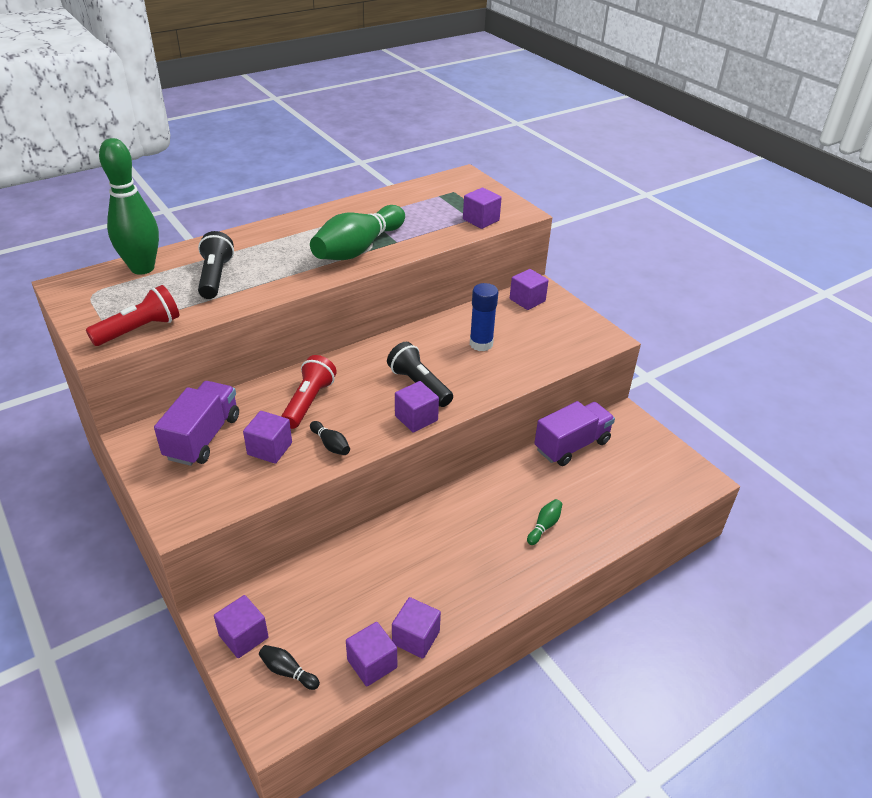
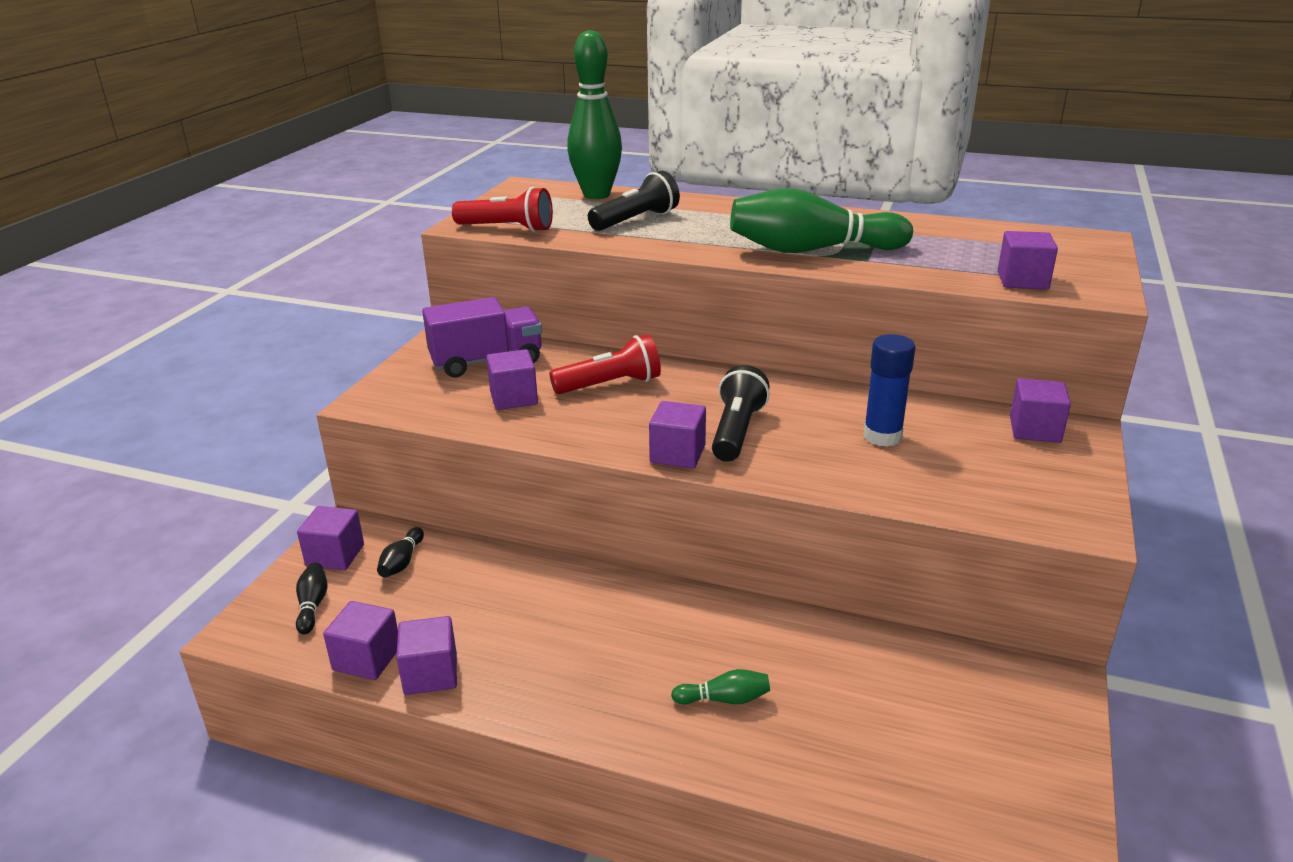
camera: 55 degrees right, 10 degrees down
(330, 445) = (563, 425): black bowling pin -> black bowling pin (402, 562)
(572, 445) = (911, 654): purple truck -> none

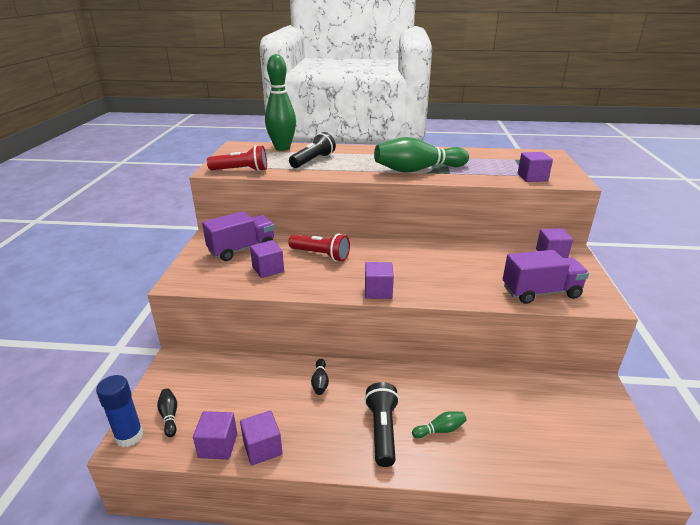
camera: 15 degrees left, 0 degrees up
(335, 555) = (172, 380): purple cube -> none
(402, 562) = (217, 378): black bowling pin -> black bowling pin (320, 382)
(610, 385) = (321, 255): red flashlight -> red flashlight turned 60 degrees clockwise
(737, 431) = (403, 274): black flashlight -> black flashlight (382, 430)
(882, 436) = (480, 267): blue glue stick -> blue glue stick (129, 436)
(972, 492) = (540, 292): none -> purple truck

